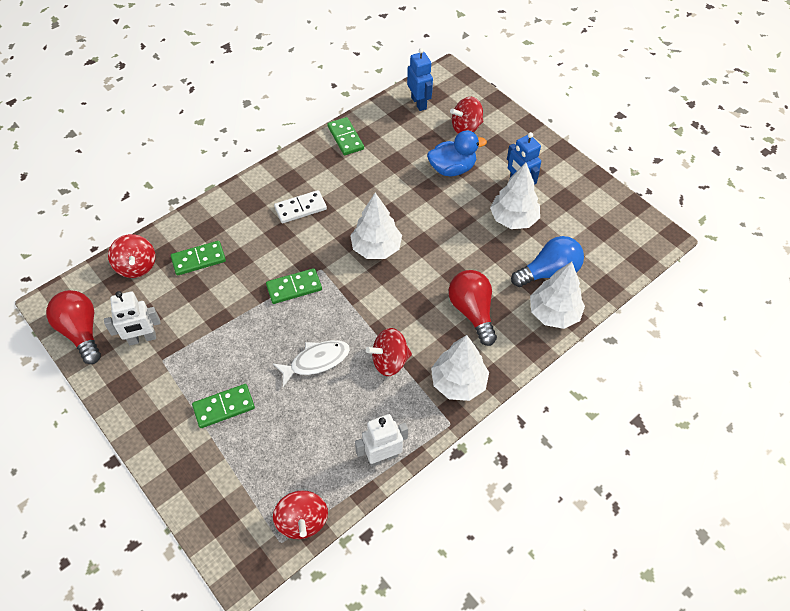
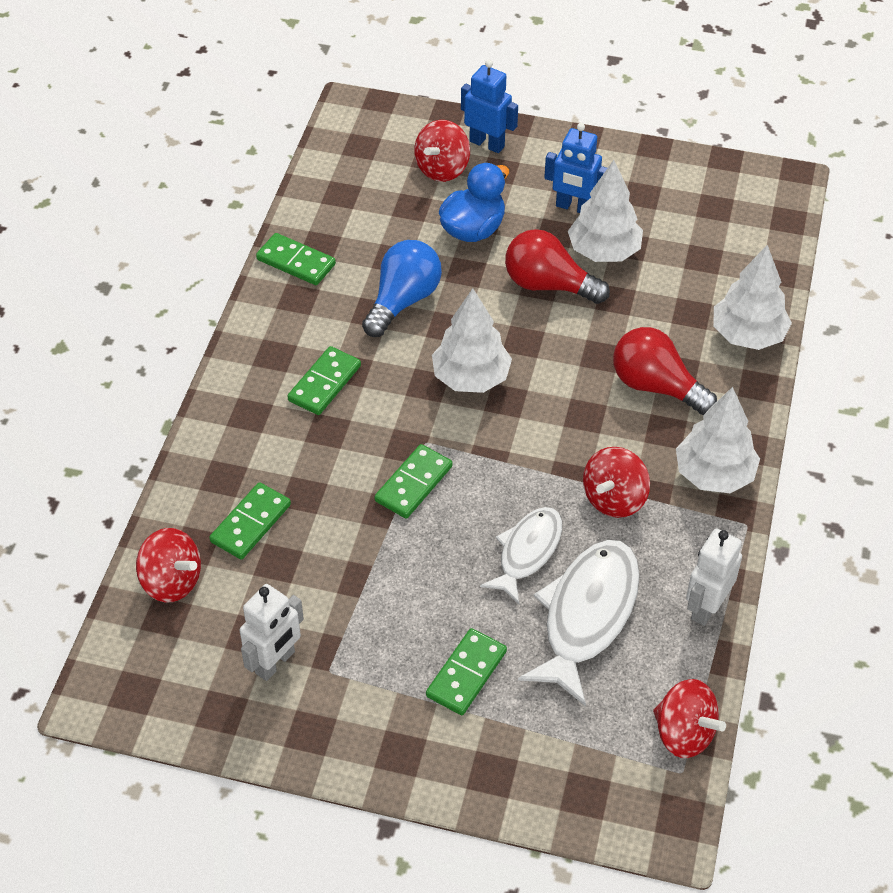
camera: 35 degrees left, 5 degrees down
(81, 332) = (181, 706): red light bulb -> red light bulb (548, 285)
(300, 208) = (325, 383): white domino -> green domino
(314, 417) = (587, 616): none -> white fish
(419, 103) = (351, 167): blue robot -> blue robot (487, 144)
(549, 272) = (701, 291): blue light bulb -> blue light bulb (403, 301)

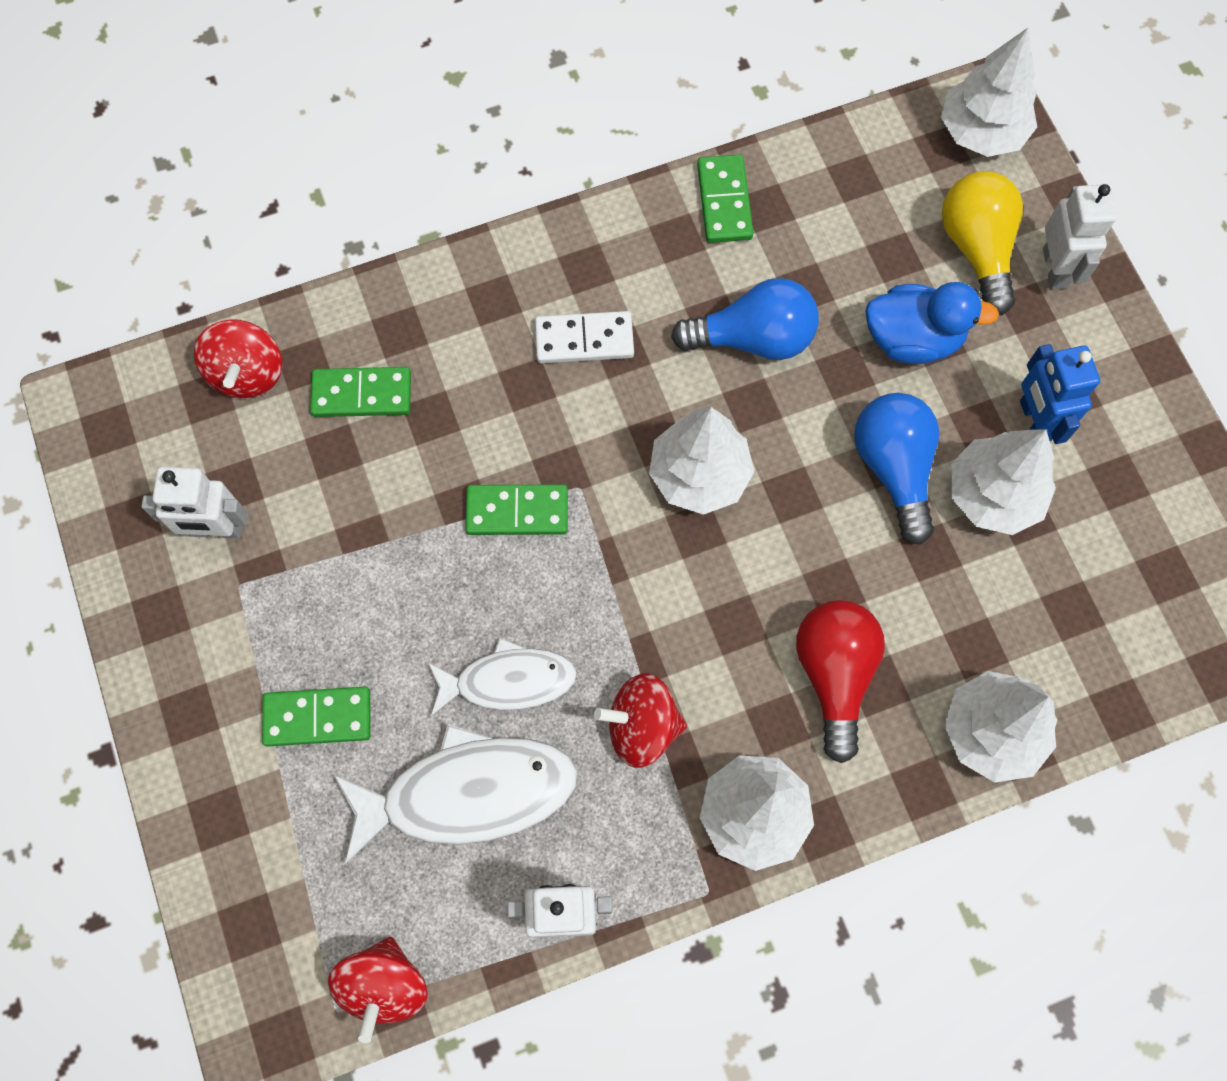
camera: 55 degrees right, 20 degrees up
(325, 383) = (584, 340): green domino -> white domino
(368, 123) = (981, 132): none -> white tree
(442, 169) = (976, 249): red spinning top -> yellow light bulb
(487, 144) = (1055, 268): blue robot -> white robot
(548, 285) = (893, 468): red light bulb -> blue light bulb

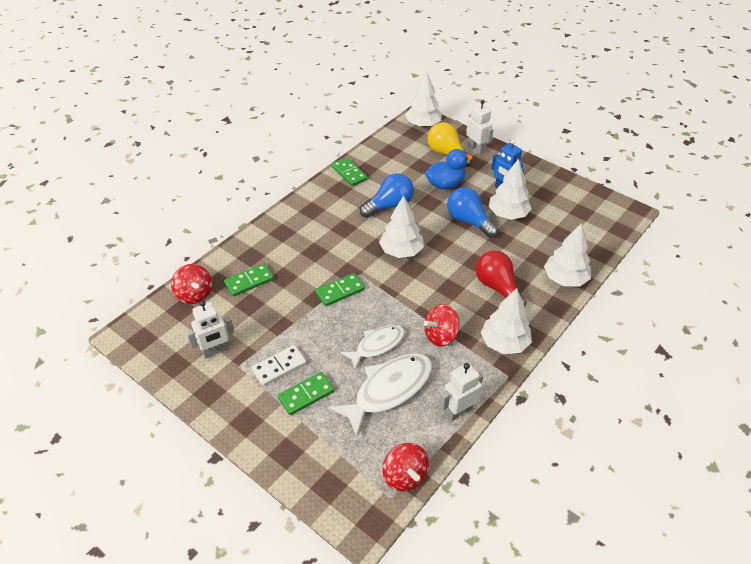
camera: 30 degrees left, 25 degrees down
(584, 340) = (327, 230): white domino -> white domino (279, 367)

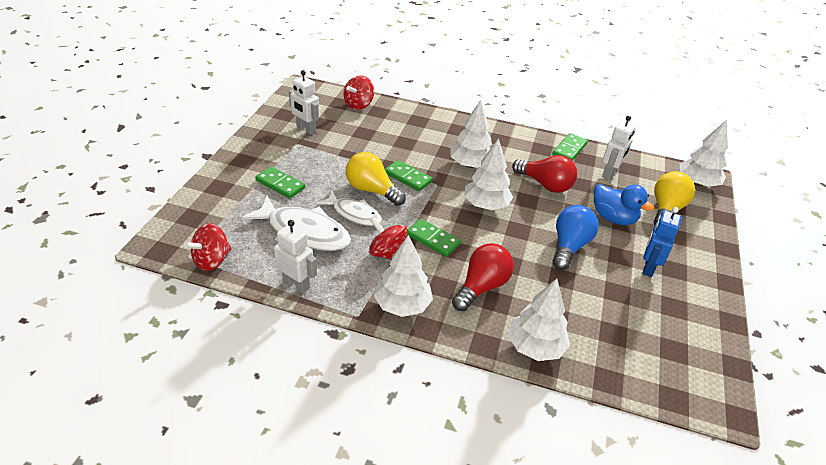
camera: 65 degrees right, 5 degrees down
(249, 281) = (388, 126): green domino -> green domino (433, 239)
(279, 367) = (304, 163): white domino -> none
(348, 323) = (372, 190): none -> yellow light bulb
(389, 206) = (545, 184): blue light bulb -> red light bulb
(476, 149) = (698, 232): white robot -> white robot (609, 173)
(508, 214) = (607, 277): white tree -> white tree (470, 165)

